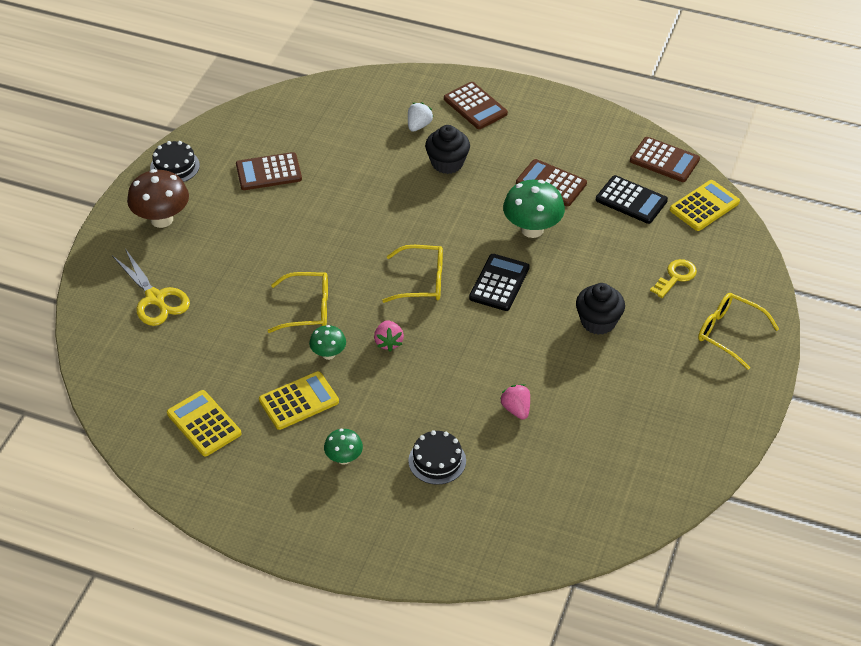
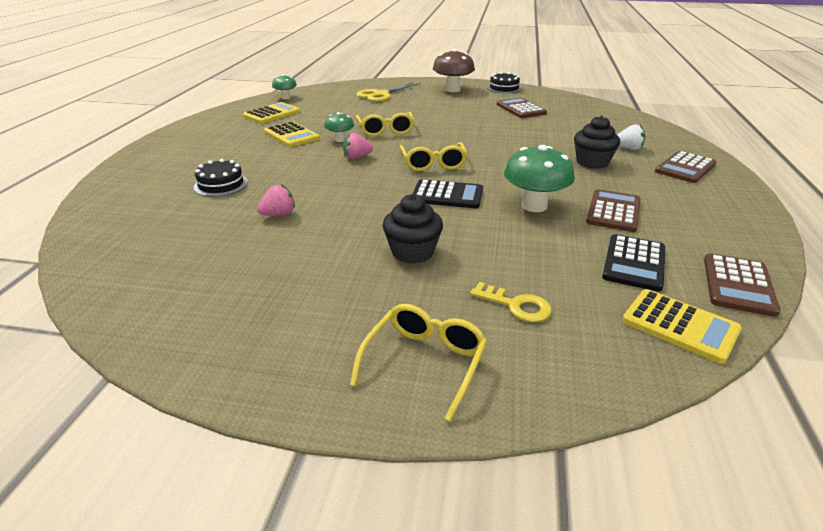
camera: 80 degrees right, 15 degrees down
(344, 458) = (232, 153): green mushroom -> green mushroom (286, 97)

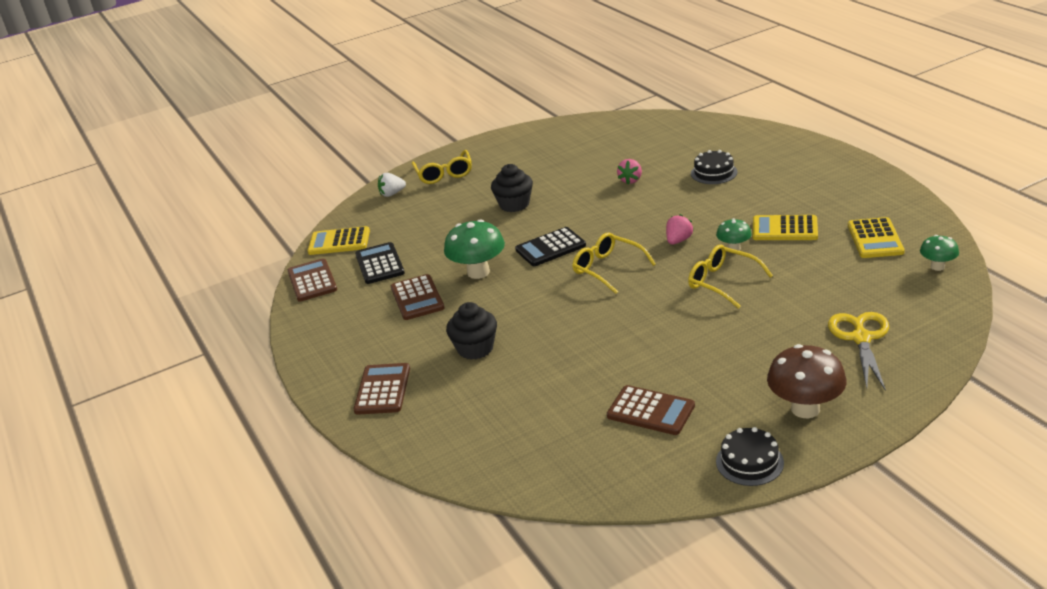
camera: 145 degrees right, 0 degrees up
(516, 305) = (427, 210): yellow key -> none
(628, 148) = (456, 394): white strawberry -> white strawberry (392, 194)

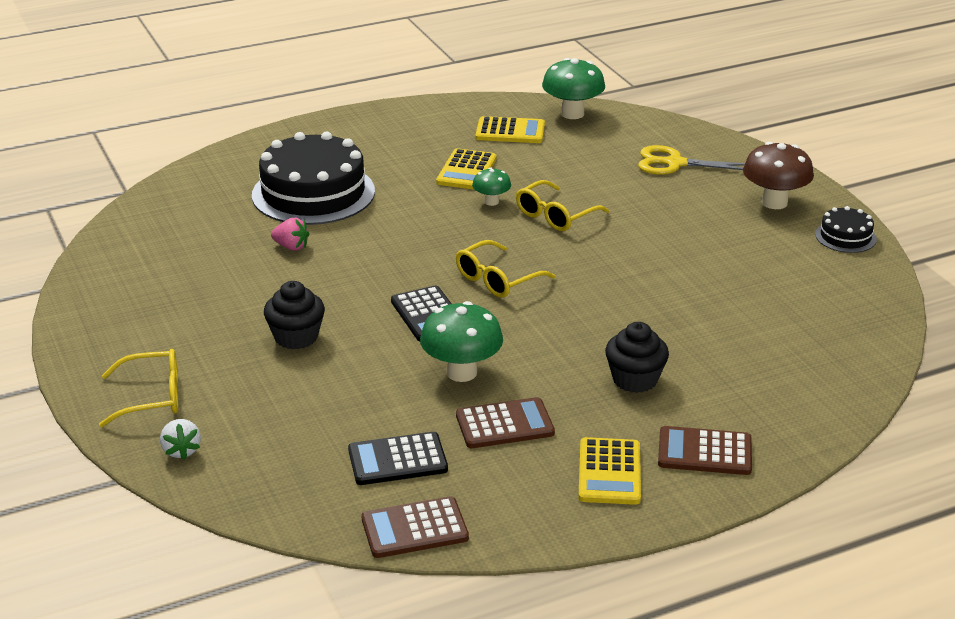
camera: 90 degrees left, 0 degrees up
(339, 242) = (307, 504): yellow calculator -> yellow calculator (609, 472)
(650, 411) = (768, 277): brown calculator -> none
(678, 240) = (457, 231): pink strawberry -> none
(714, 173) = (313, 193): black cake -> black cake, size x2.14
(937, 266) = (572, 114): green mushroom -> green mushroom, size x1.78

